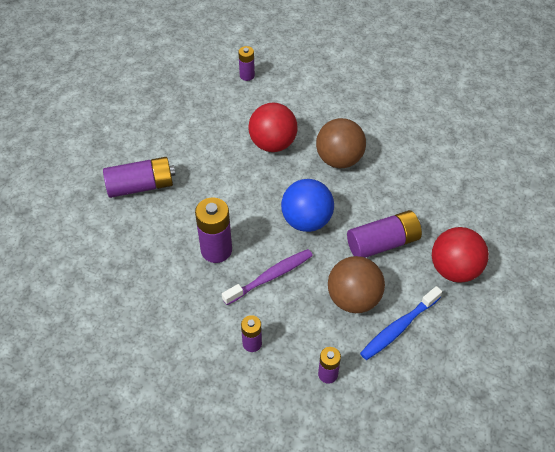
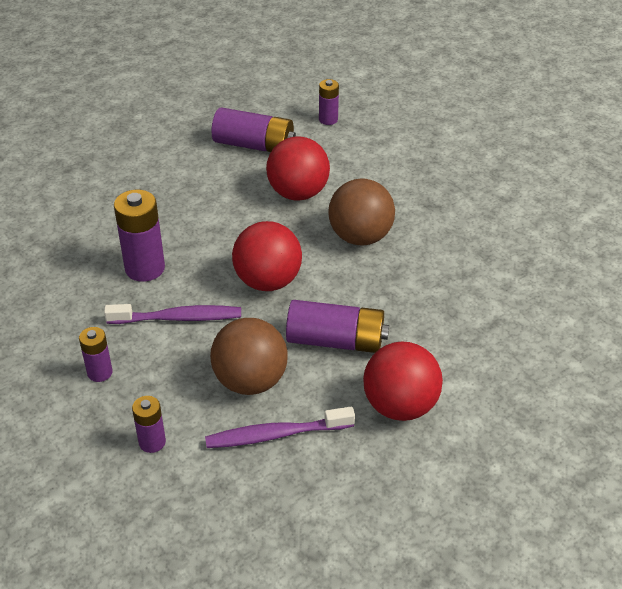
camera: 30 degrees right, 10 degrees down
(141, 186) = (124, 179): purple battery -> purple battery (254, 145)
(306, 220) = (267, 281): blue ball -> red ball
(398, 328) = (275, 435): blue toothbrush -> purple toothbrush

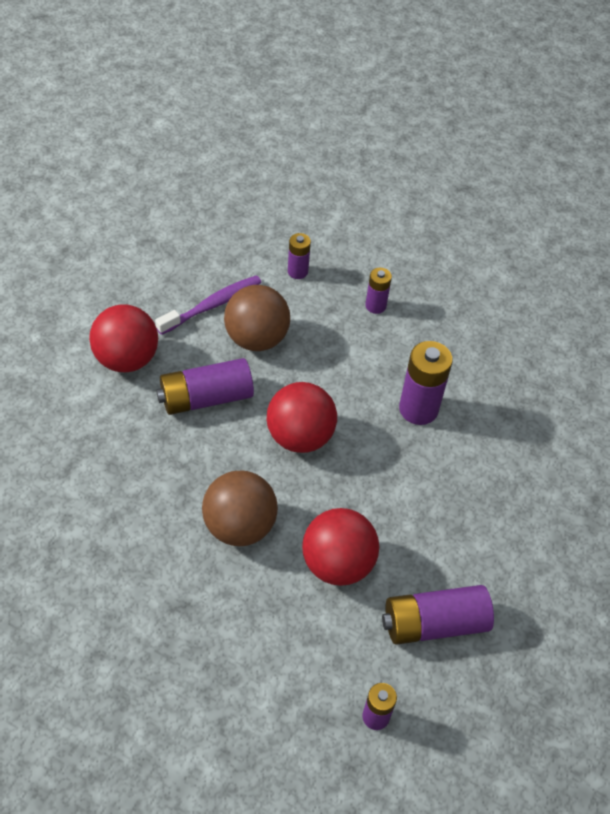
camera: 150 degrees right, 10 degrees up
(178, 318) = (351, 371): purple toothbrush -> none

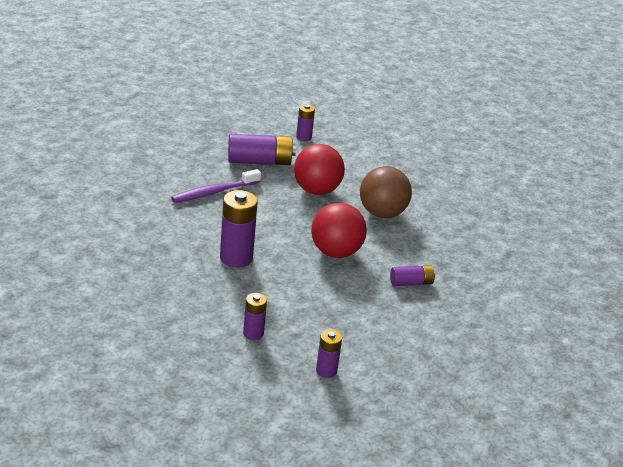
camera: 175 degrees left, 20 degrees down
(127, 359) = (482, 315): red ball -> none
(206, 398) = (411, 283): purple battery -> purple battery, size x0.57
(212, 305) = (410, 349): purple toothbrush -> purple toothbrush (214, 192)
(256, 338) = (369, 319): brown ball -> none

